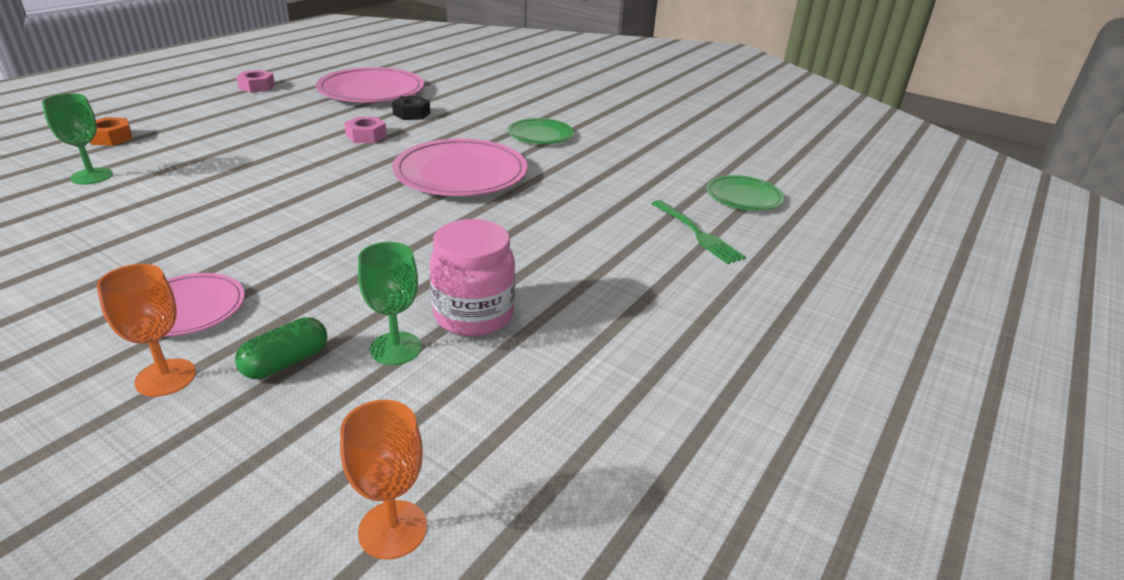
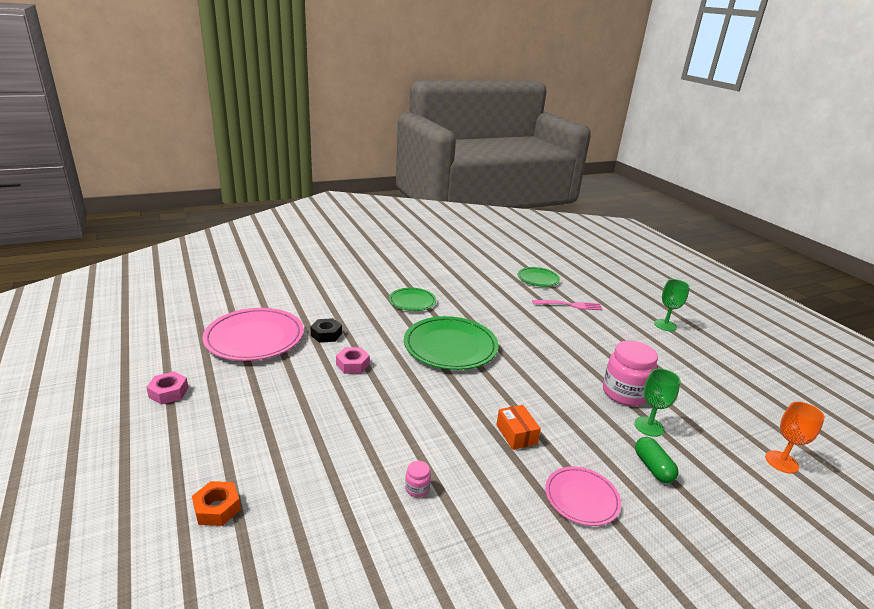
camera: 60 degrees left, 5 degrees down
(92, 176) = (312, 530): green goblet -> green goblet (665, 325)
(166, 377) = (658, 518): orange goblet -> none
(167, 207) = (417, 488): none -> pink jar
(299, 244) = (516, 434): none -> orange box
(461, 173) = (450, 346): pink plate -> green plate
(697, 233) = (570, 305): green fork -> pink fork

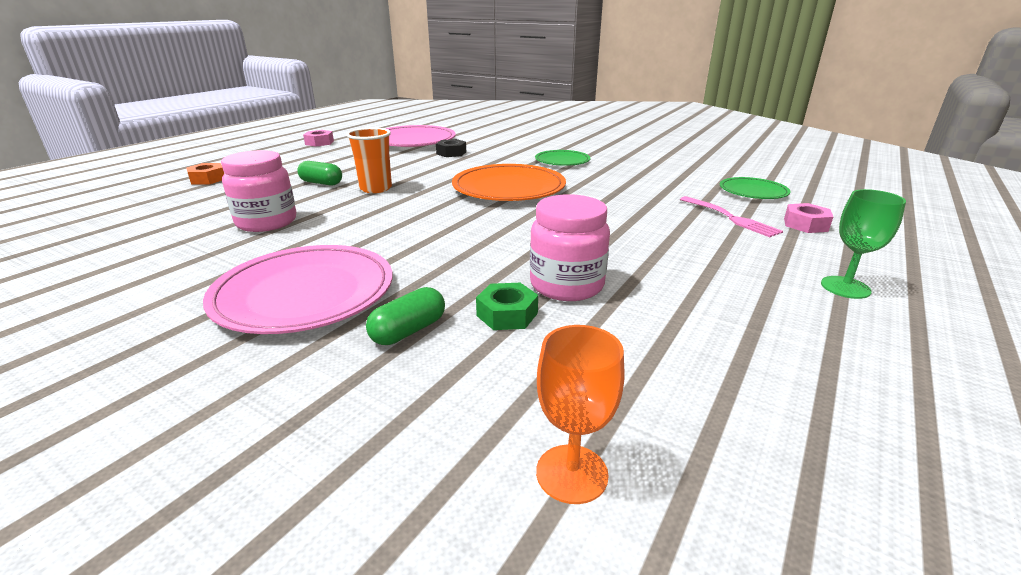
camera: 60 degrees right, 0 degrees up
(332, 429) = (321, 183): none -> green capsule
(352, 364) = (420, 168): pink nut -> pink nut (805, 224)
(385, 404) = (375, 188): none -> orange cup
(417, 488) = (266, 222): pink jar -> pink jar, size x2.33
(450, 346) = (508, 188): green plate -> orange plate
(516, 434) = (390, 242): orange box -> none
(581, 498) = (305, 293): pink plate -> pink plate, size x1.76
(648, 426) = (507, 314): green goblet -> green nut

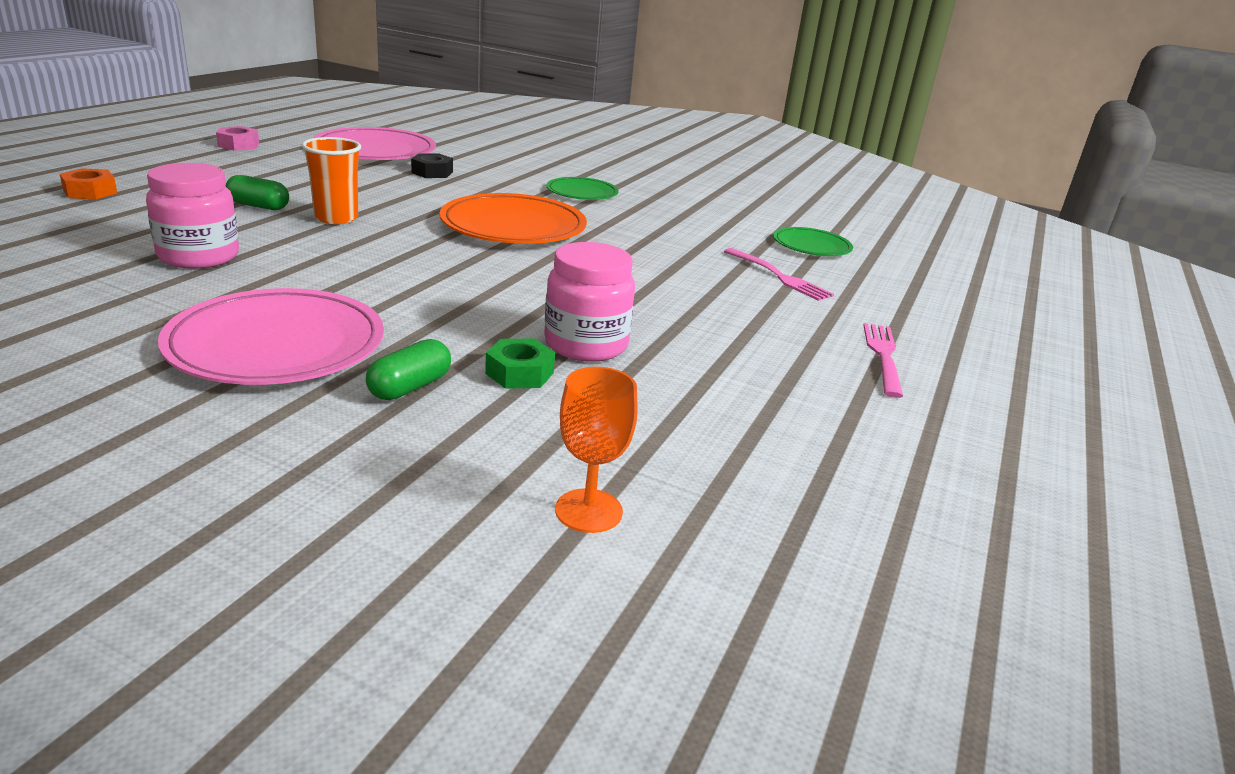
camera: 10 degrees left, 0 degrees up
(805, 224) = (861, 288): pink nut -> none
(845, 287) = (883, 356): green goblet -> pink fork

